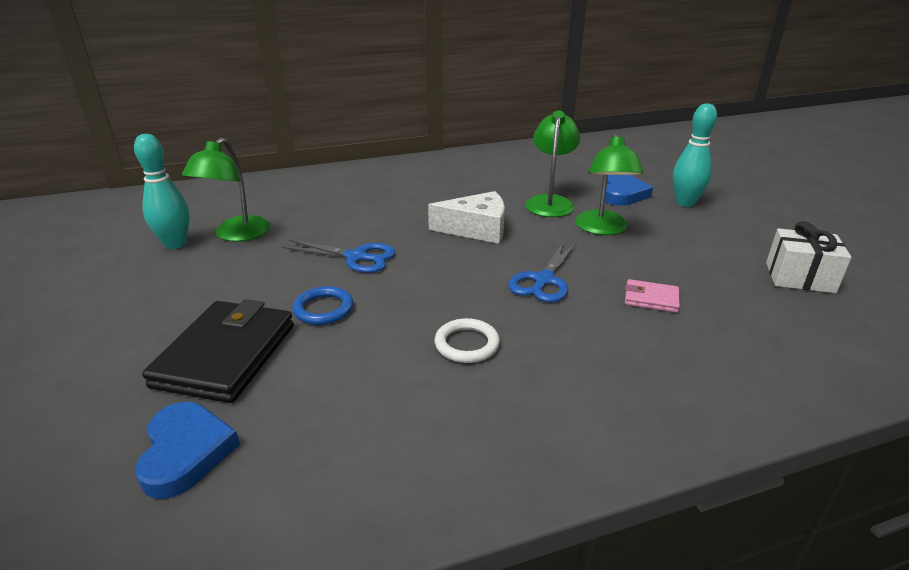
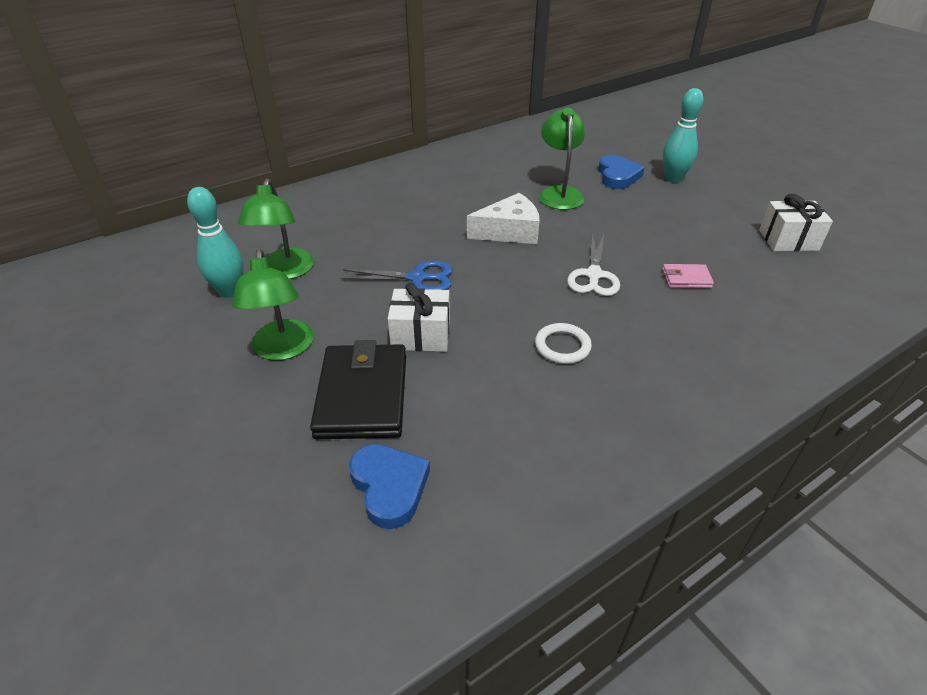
camera: 15 degrees left, 10 degrees up
(323, 309) = (421, 335): blue ring -> white gift
(544, 280) = (593, 275): blue scissors -> white scissors
(602, 229) = (617, 216): green lamp -> green lamp (283, 349)

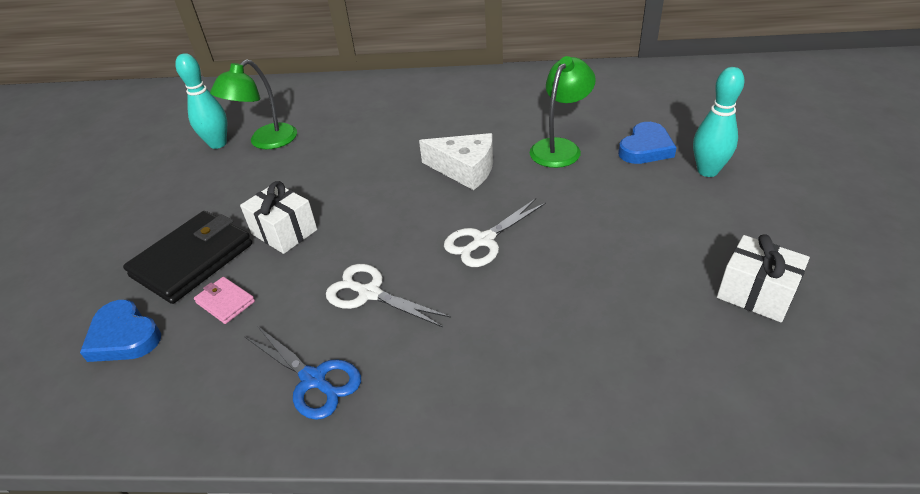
camera: 40 degrees right, 0 degrees up
(283, 349) = (193, 201): green lamp -> none
(389, 487) = (124, 336): blue heart -> blue heart turned 120 degrees clockwise
(417, 278) = (342, 183): blue scissors -> blue scissors (313, 380)
(562, 346) = (369, 293): white ring -> white scissors
(686, 278) = (570, 284): pink wallet -> pink wallet (225, 302)

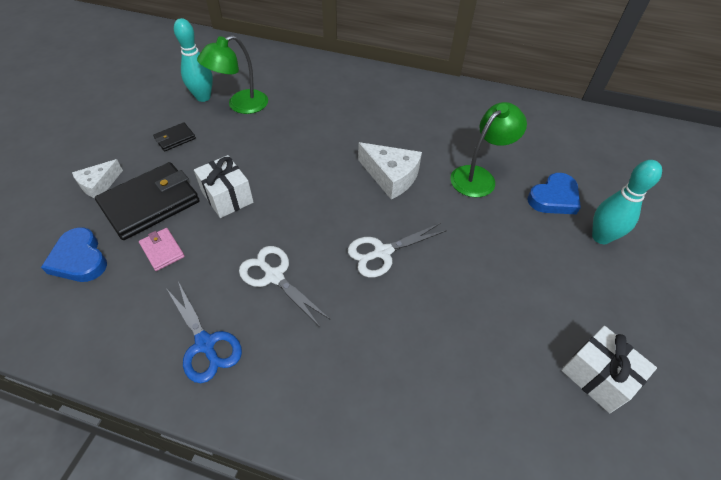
camera: 10 degrees right, 10 degrees up
(121, 257) = (99, 185): none -> white cheese
(199, 190) = (175, 138): none -> black wallet

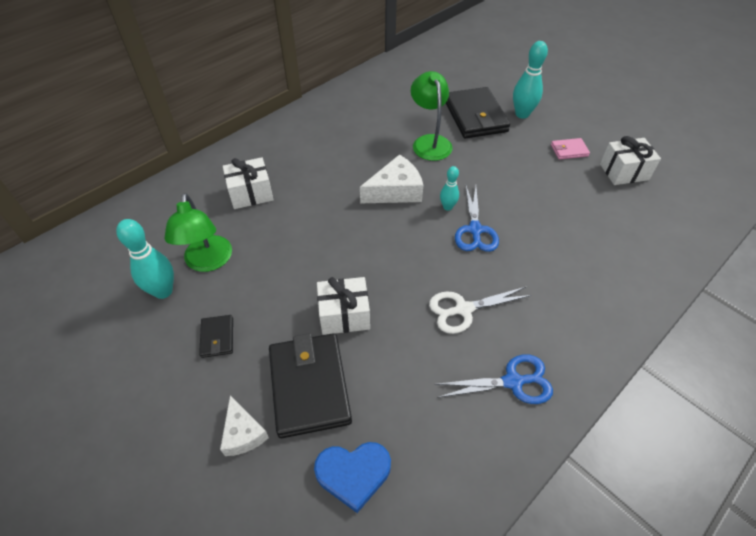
camera: 60 degrees left, 0 degrees up
(162, 250) = (385, 390): pink wallet -> pink wallet (569, 150)
(322, 96) = (251, 193): none -> white gift
(382, 252) = (475, 230): white scissors -> blue scissors
(398, 221) = (447, 207): none -> turquoise bowling pin
(554, 198) = (475, 116): blue heart -> black wallet

